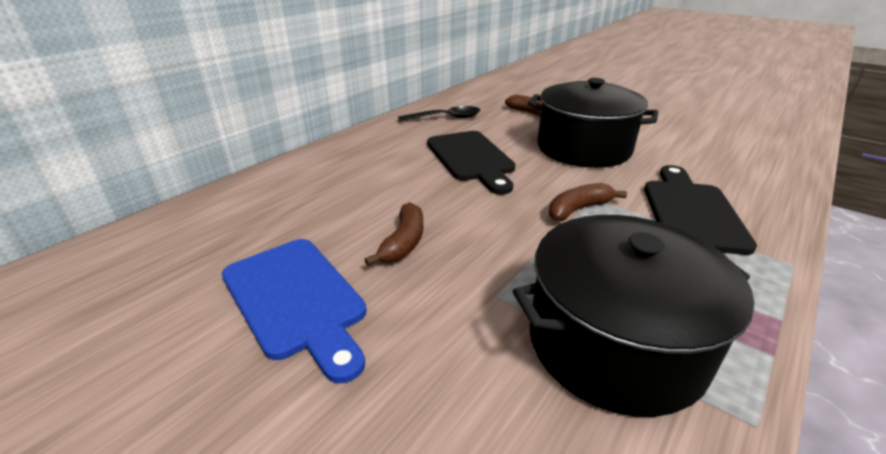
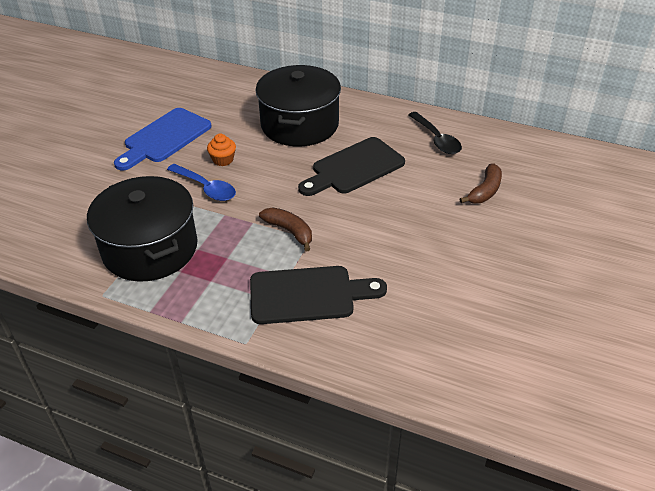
camera: 75 degrees right, 10 degrees up
(403, 242) = (223, 160): brown banana -> orange cupcake
(467, 265) = (206, 188): none -> blue spoon
(583, 148) = (410, 231): black pot -> black pot (299, 124)

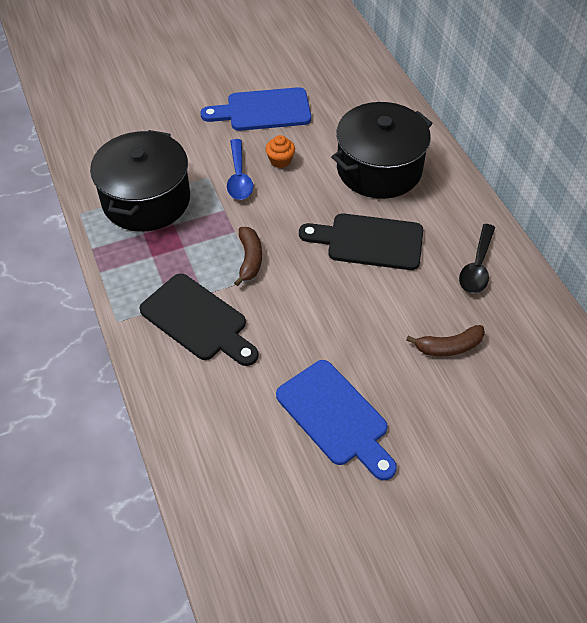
camera: 45 degrees right, 10 degrees up
(483, 279) = (335, 417): none -> blue cutting board

